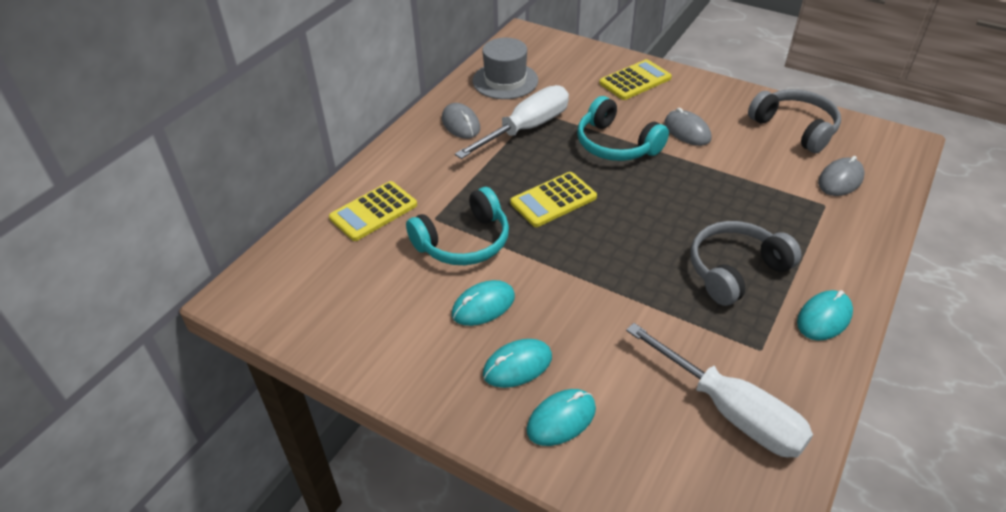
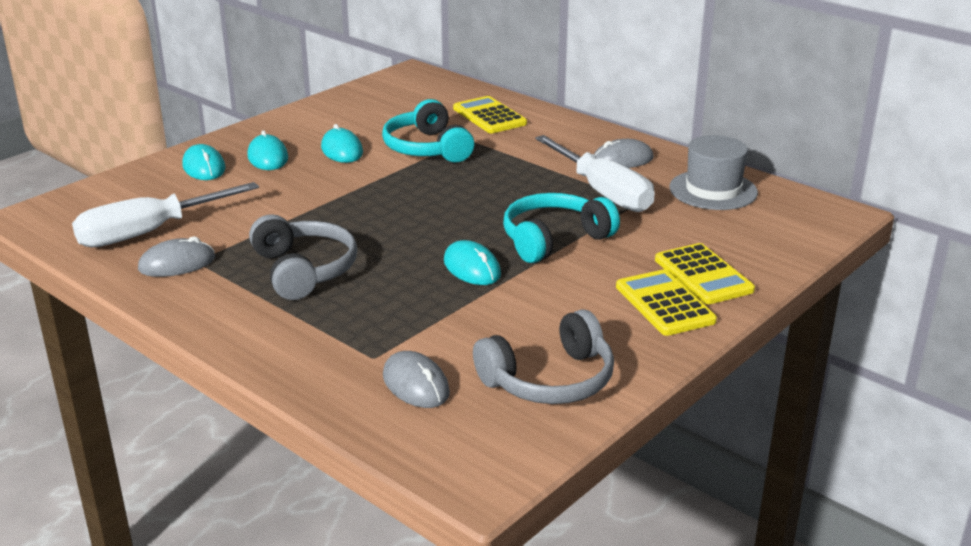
camera: 100 degrees right, 15 degrees down
(553, 200) = (467, 193): yellow calculator -> yellow calculator (664, 304)
(687, 131) = (568, 291): grey mouse -> grey mouse (177, 263)
(824, 318) = (205, 304): turquoise mouse -> turquoise mouse (472, 268)

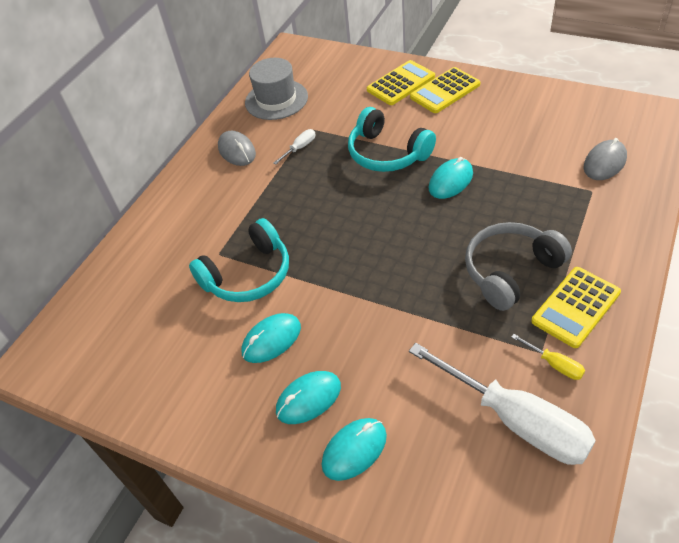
camera: 100 degrees left, 20 degrees up
(177, 263) = (554, 364): grey mouse -> yellow screwdriver
(489, 116) = (160, 254): yellow calculator -> yellow calculator (576, 307)
(549, 380) = (557, 114): grey headphones -> none
(602, 192) = (299, 148): white screwdriver -> white screwdriver, size x0.41

